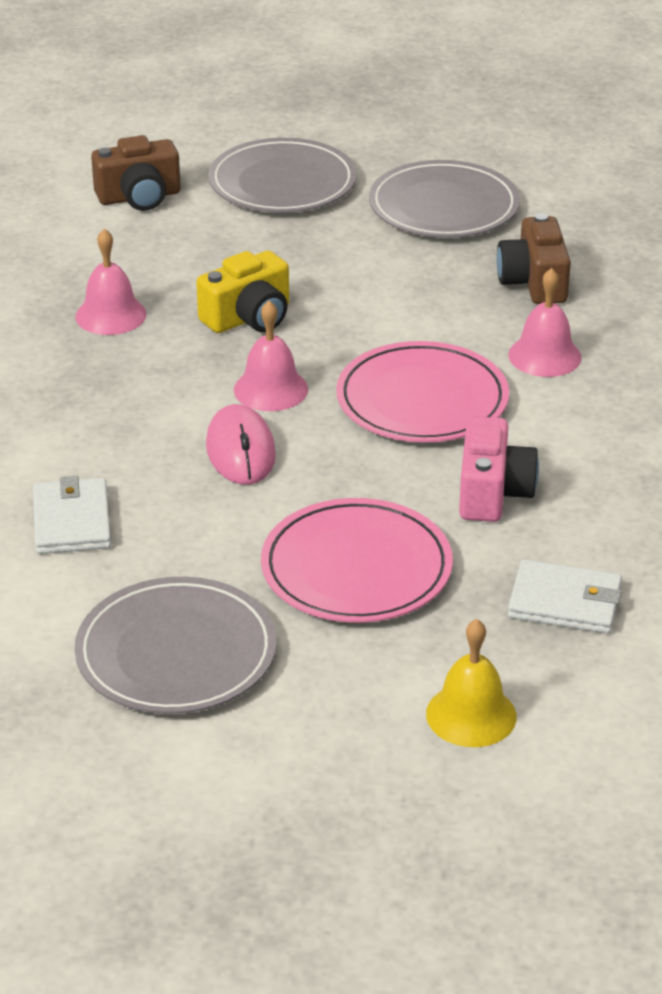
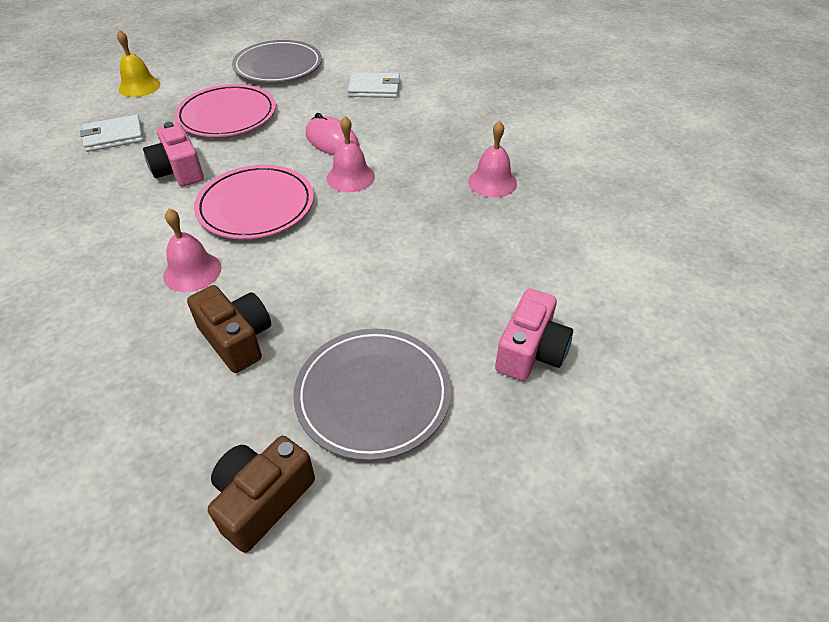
camera: 145 degrees right, 10 degrees up
(71, 521) = (374, 88): white wallet -> white wallet turned 45 degrees counterclockwise
(139, 197) = (607, 279): brown camera -> brown camera (262, 500)
(249, 318) = (412, 215): yellow camera -> none
(282, 183) = (530, 351): grey plate -> pink camera

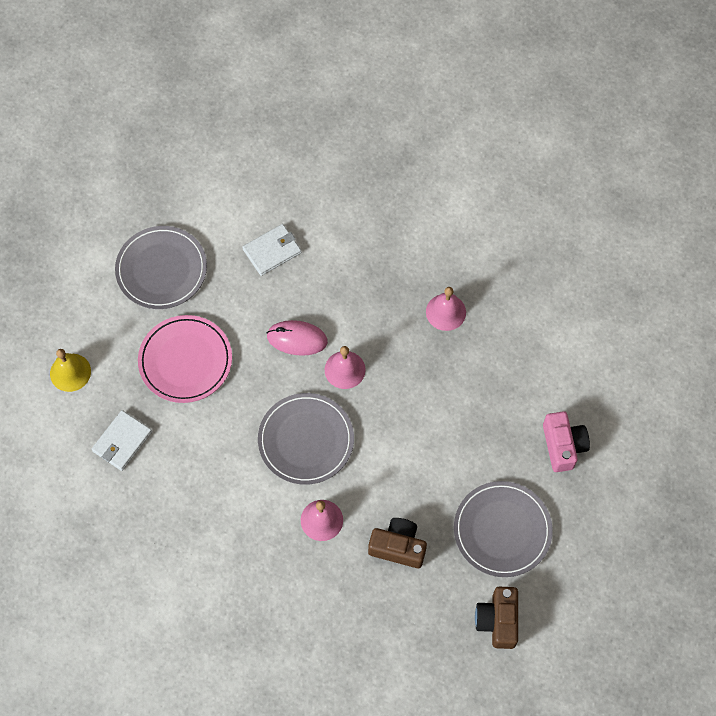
camera: 35 degrees left, 20 degrees up
(179, 171) = (215, 443): pink camera -> none
(256, 206) = (306, 440): pink plate -> grey plate

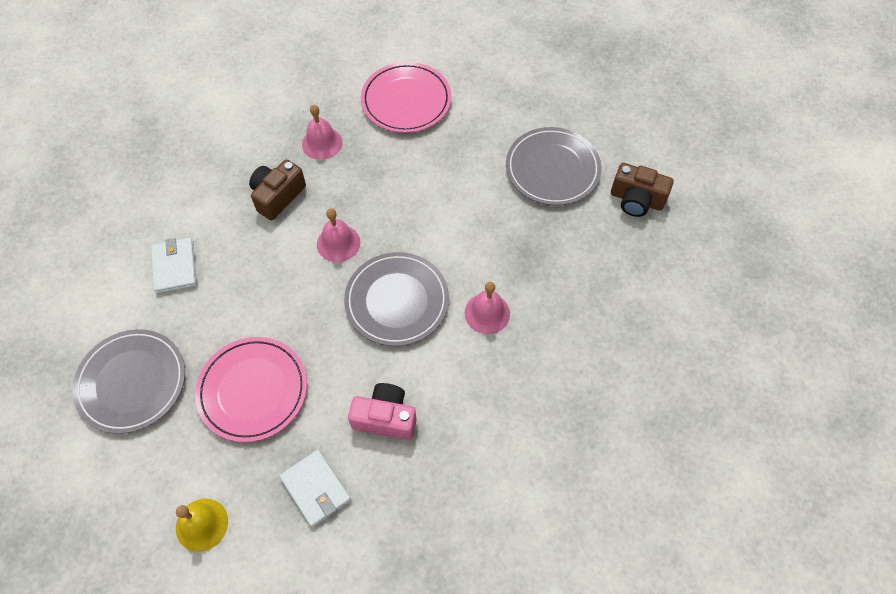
camera: 70 degrees left, 5 degrees down
(297, 339) = (284, 275): pink mouse -> none
(398, 547) = (539, 256): brown camera -> brown camera (277, 196)
(528, 366) = (406, 100): none -> pink plate
(563, 446) = (491, 100): pink camera -> pink camera (385, 418)

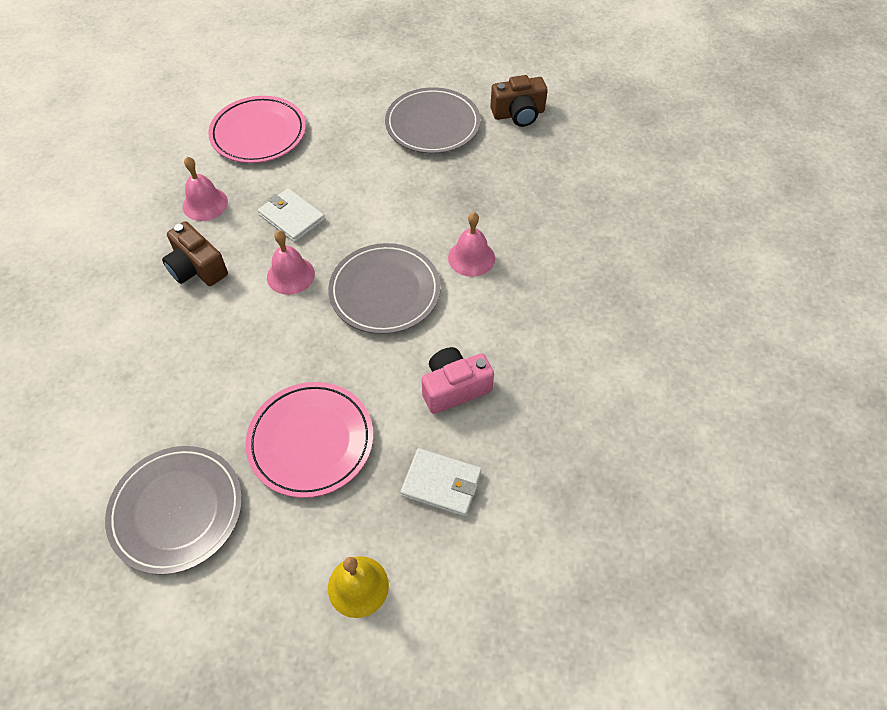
camera: 35 degrees left, 5 degrees down
(175, 267) = (138, 383): white wallet -> white wallet (292, 217)
(277, 196) = (197, 268): brown camera -> brown camera turned 45 degrees counterclockwise

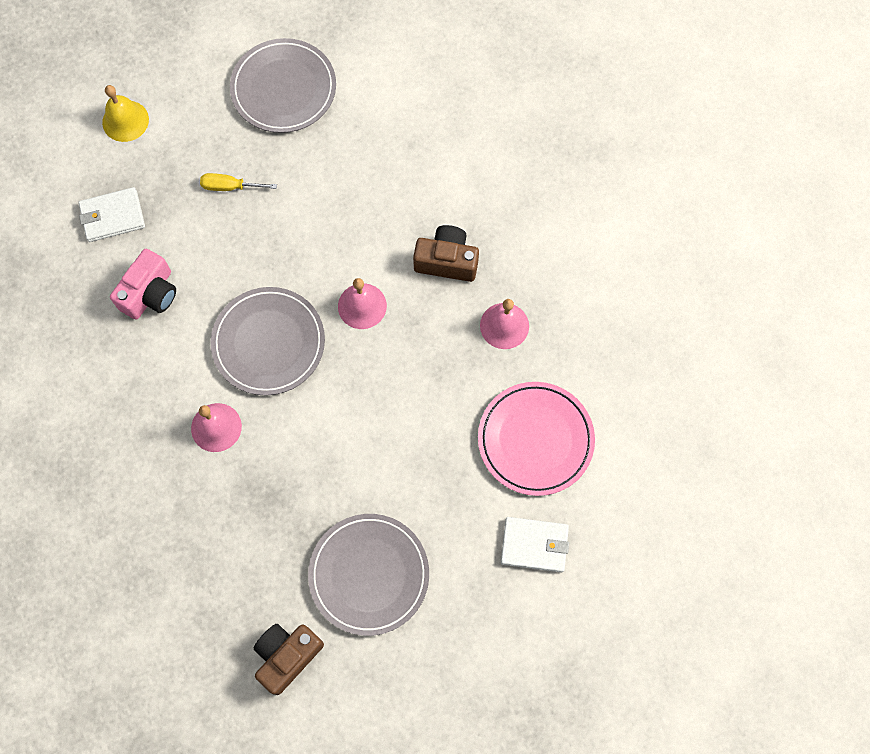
camera: 145 degrees right, 15 degrees up
(292, 217) = (412, 363): white wallet -> white wallet (534, 545)
(311, 441) = (230, 187): pink plate -> yellow screwdriver

